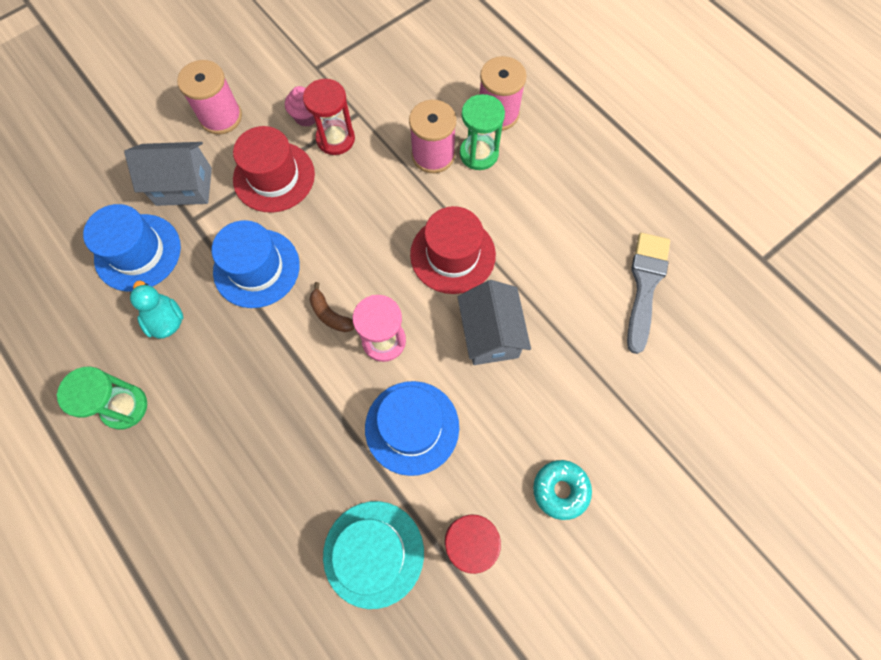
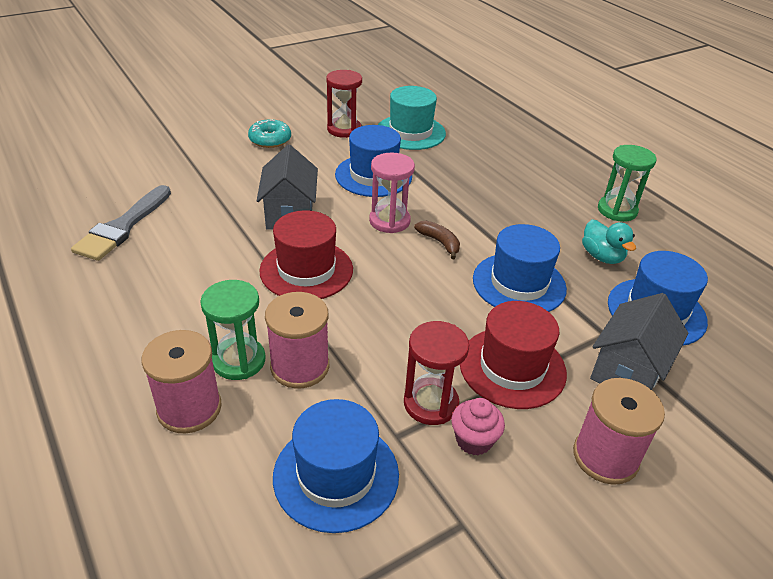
camera: 175 degrees left, 30 degrees down
(184, 186) = (628, 371): grey house -> grey house turned 60 degrees counterclockwise
(392, 84) = (336, 475): none -> blue hat

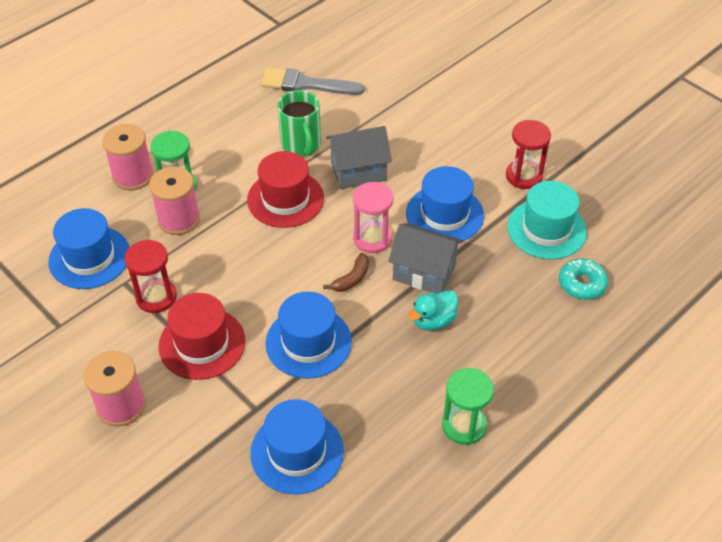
camera: 80 degrees right, 10 degrees up
(225, 246) = (301, 145): none -> green mug
(270, 140) = (475, 129): turquoise donut -> turquoise donut (582, 284)
(474, 440) = (126, 325): pink cupcake -> none
(602, 256) = (371, 409): turquoise duck -> turquoise duck (433, 321)
(628, 371) = (213, 424): grey house -> grey house (424, 272)

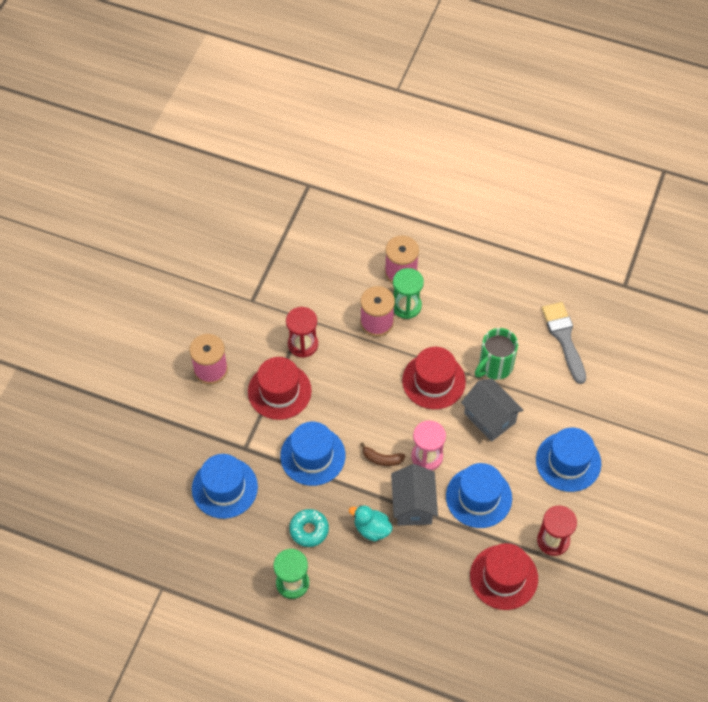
camera: 65 degrees right, 10 degrees up
(89, 257) = (315, 286): blue hat -> blue hat (568, 461)
(546, 229) = (503, 577): turquoise hat -> red hat
(582, 284) = (460, 621): turquoise donut -> turquoise donut (309, 530)

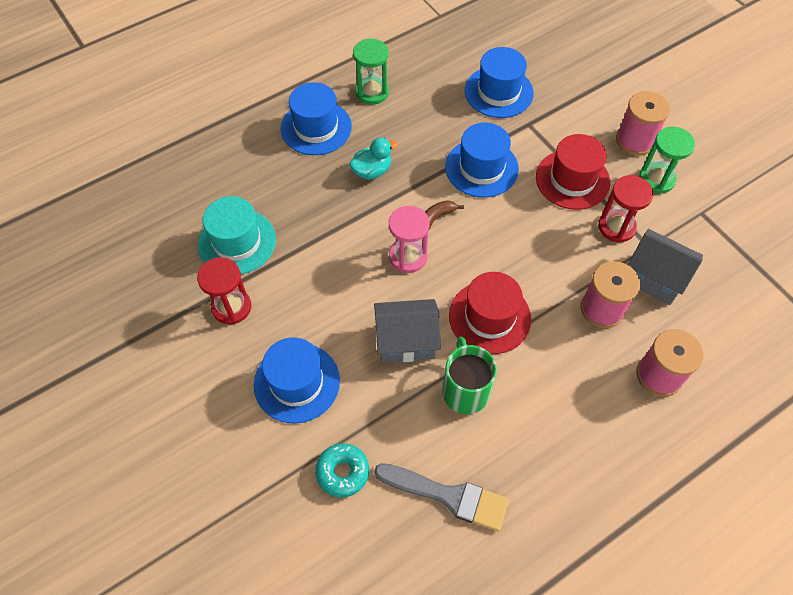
camera: 125 degrees right, 0 degrees up
(309, 530) = (410, 127): turquoise donut -> turquoise donut (342, 472)
(406, 306) = (606, 351): green hourglass -> green hourglass (656, 179)
(413, 505) = (368, 215): grey house -> grey house (654, 278)
(478, 497) = (329, 273): blue hat -> blue hat (316, 127)
(503, 577) = (237, 242): red hat -> turquoise hat

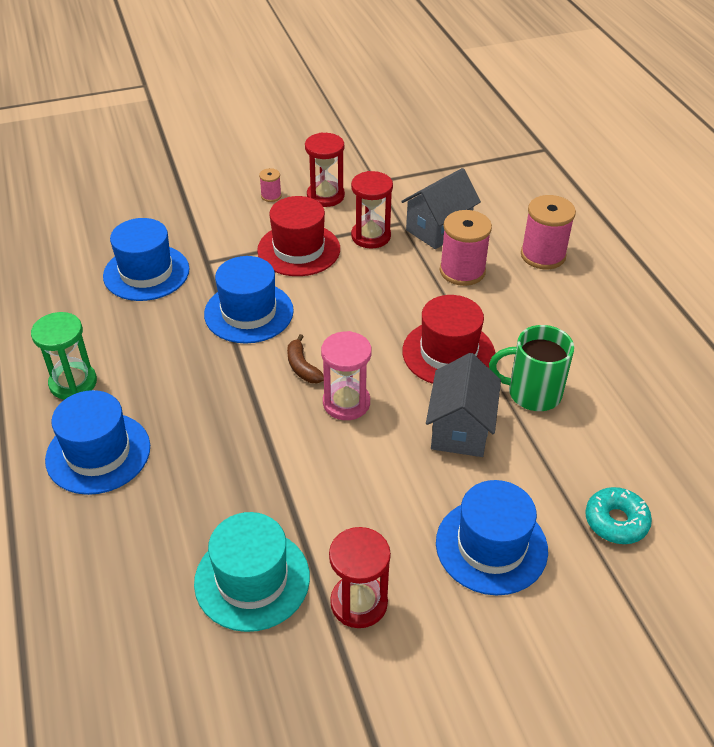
camera: 75 degrees left, 15 degrees down
(372, 171) = (203, 409): turquoise duck -> none
(448, 496) = (651, 435): grey brush -> none
(635, 140) = (271, 196): pink spool -> pink spool, size x0.49
(656, 179) = (325, 196): green hourglass -> red hourglass

